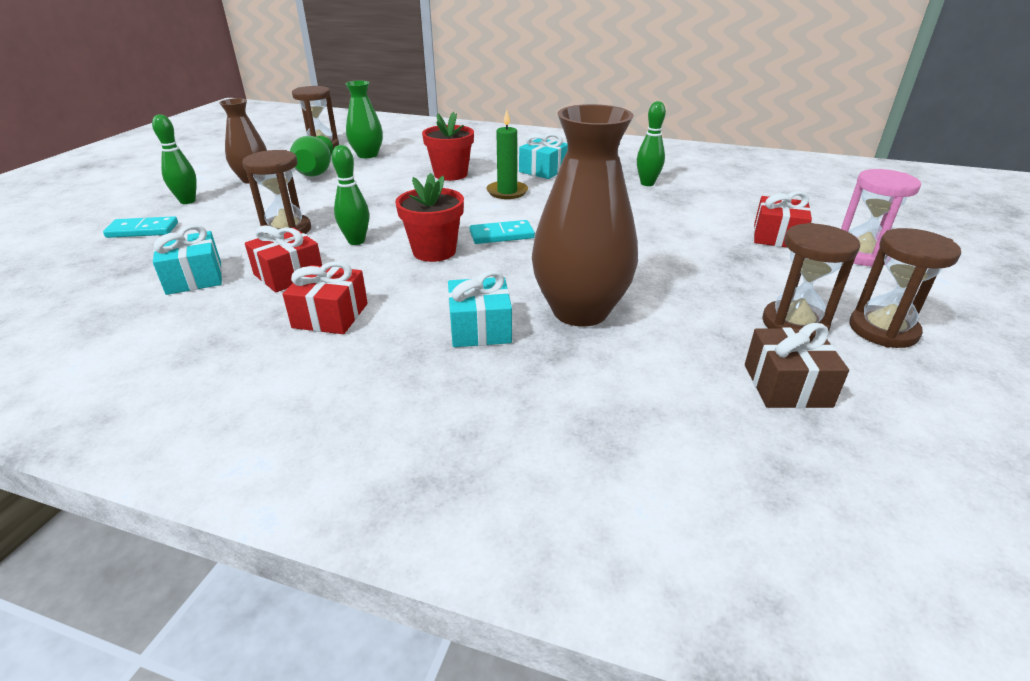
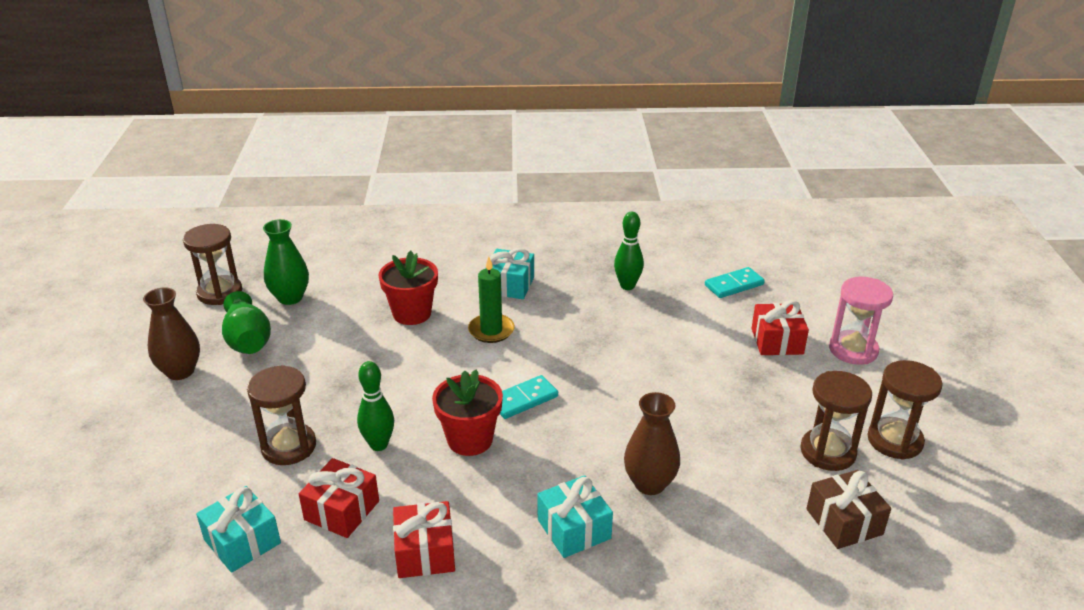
camera: 20 degrees left, 0 degrees up
(143, 230) = (116, 487): turquoise domino -> turquoise domino (734, 285)
(187, 201) = (128, 427): green bowling pin -> none
(580, 311) = (649, 484): brown vase -> brown vase, size x0.59

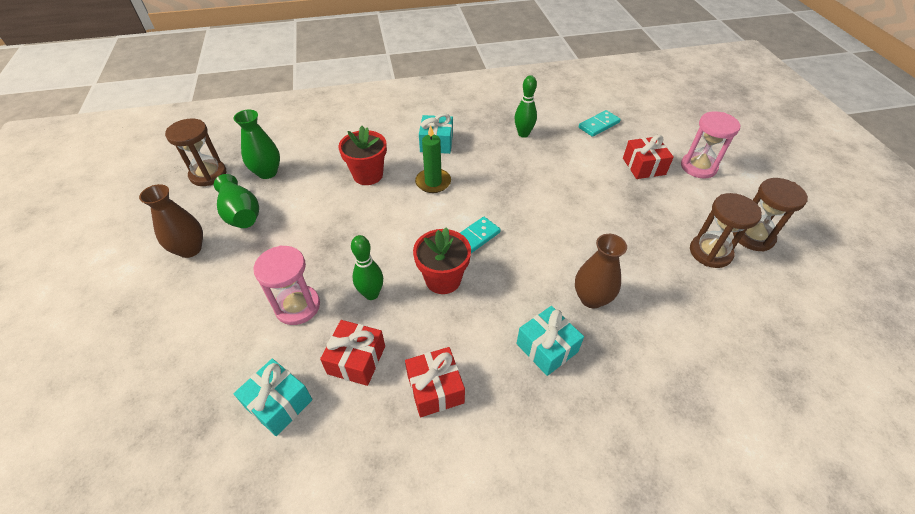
camera: 10 degrees left, 15 degrees up
(289, 446) = (297, 306): brown hourglass -> pink hourglass
(844, 522) = (742, 310): brown gift -> none

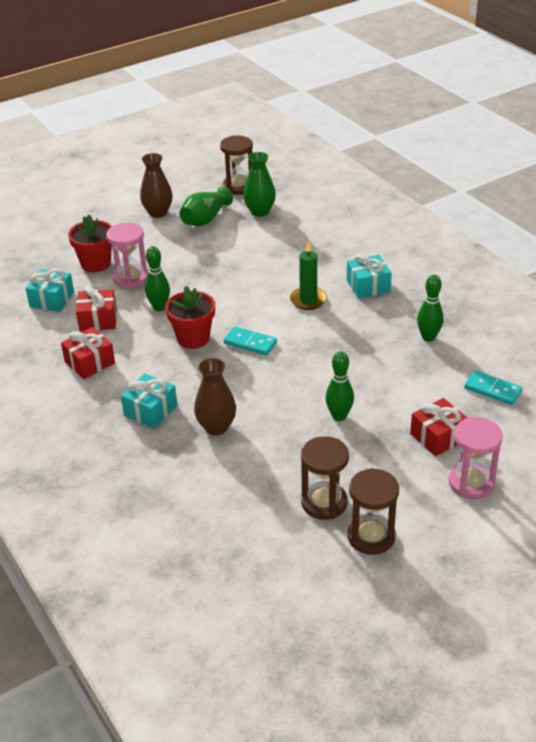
camera: 70 degrees right, 10 degrees down
(368, 175) = (292, 262): red flower pot -> red flower pot (96, 264)
(603, 211) = (339, 416): none -> green bowling pin

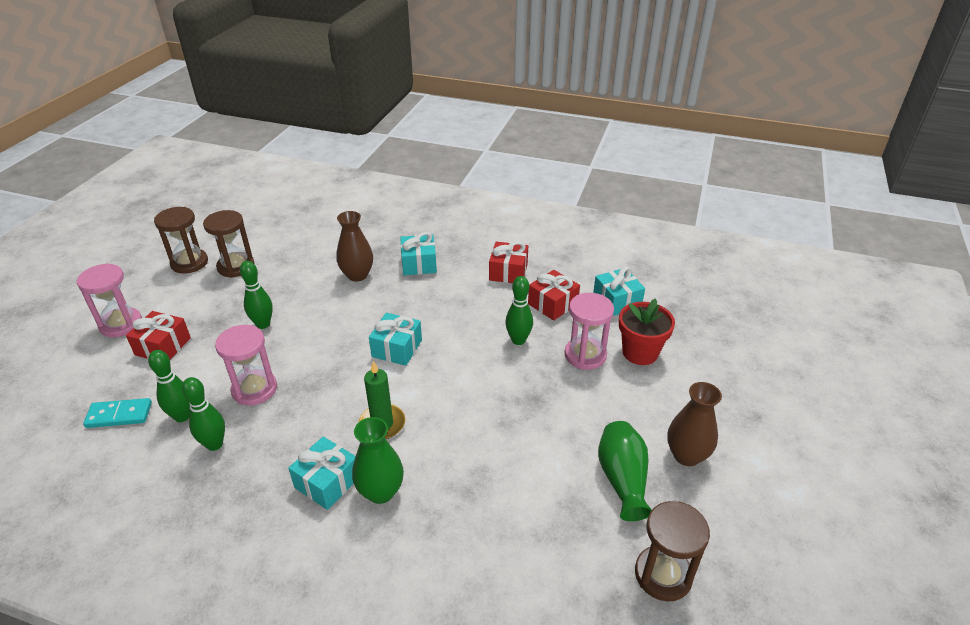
camera: 140 degrees right, 0 degrees up
(193, 338) = (452, 328): red flower pot -> none
(250, 343) = (397, 348): turquoise domino -> turquoise gift
(260, 211) = (575, 537): green vase -> green vase (381, 492)
(380, 362) = (254, 389): none -> pink hourglass
(444, 367) = (182, 416): none -> green bowling pin

